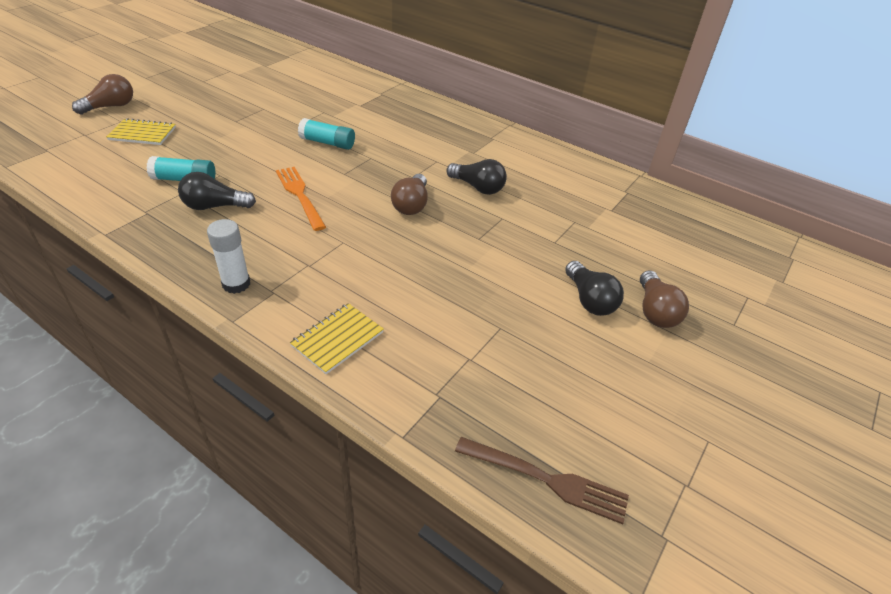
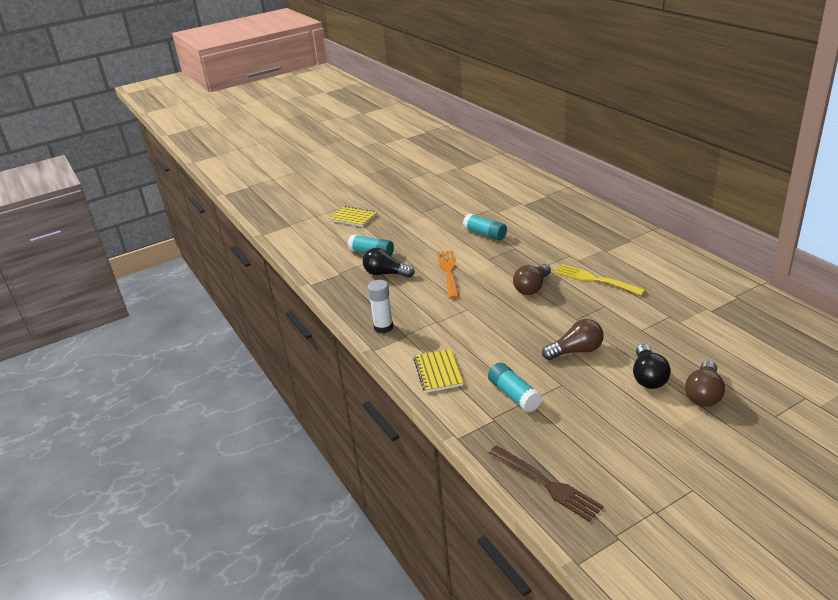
camera: 30 degrees right, 10 degrees down
(110, 107) = (337, 196): brown light bulb -> brown light bulb (576, 351)
(337, 339) = (438, 372): yellow notebook -> yellow notebook turned 75 degrees counterclockwise
(450, 354) = (514, 395): none -> turquoise glue stick
(478, 187) = (595, 280): black light bulb -> yellow fork

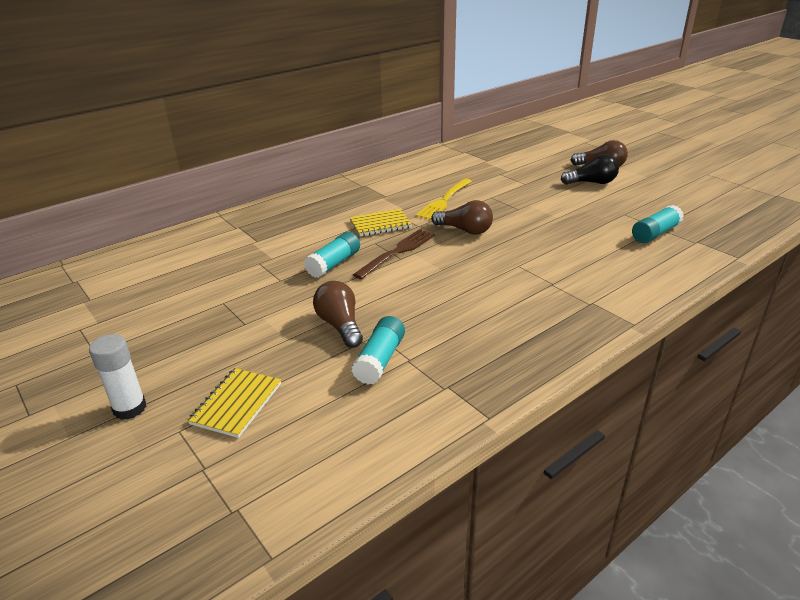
camera: 100 degrees left, 0 degrees up
(383, 327) = (582, 322): white glue stick -> white glue stick (130, 408)
(386, 274) = (444, 336): black light bulb -> none
(438, 372) = (648, 275): yellow notebook -> yellow notebook (380, 224)
(448, 272) = (435, 284): orange fork -> none
(546, 484) = (753, 218): brown fork -> brown fork (397, 252)
(576, 351) = (571, 208): brown light bulb -> brown light bulb (340, 325)

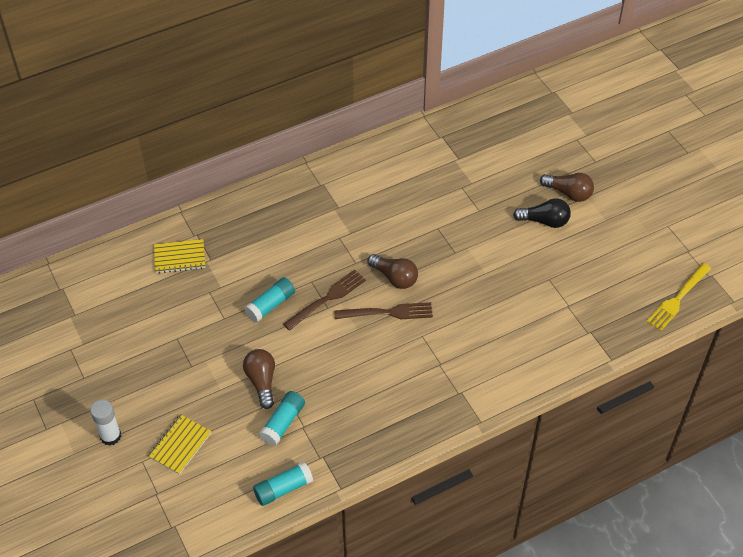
camera: 10 degrees right, 20 degrees up
(380, 224) = (322, 254): yellow notebook -> yellow notebook (180, 257)
(444, 200) = (391, 226): yellow fork -> yellow fork (678, 299)
(470, 254) = (387, 312): none -> brown fork
(655, 233) = (560, 314): turquoise glue stick -> turquoise glue stick (283, 488)

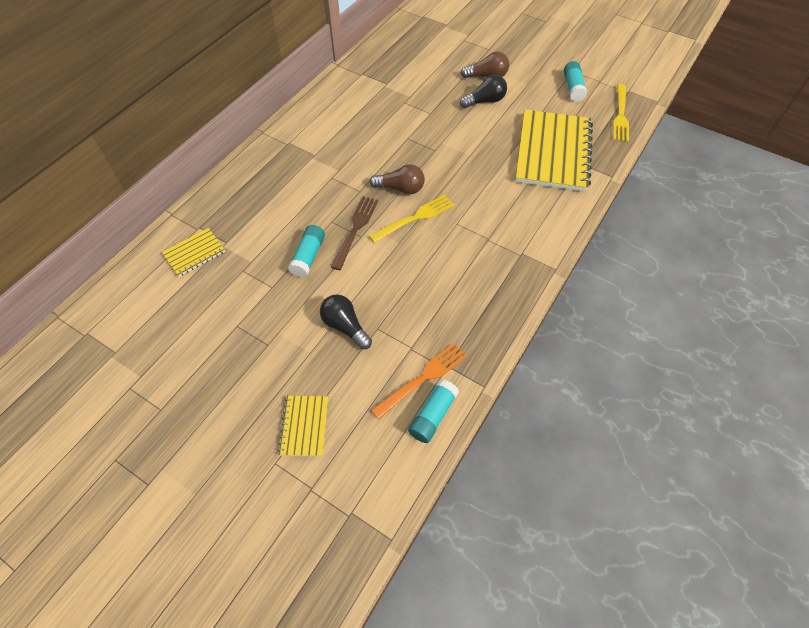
camera: 30 degrees left, 5 degrees up
(110, 436) = (225, 455): white glue stick -> none
(262, 382) = (345, 326): brown light bulb -> black light bulb
(283, 423) = (390, 354): turquoise glue stick -> turquoise glue stick (573, 88)
(295, 456) = (423, 378): none -> orange fork
(387, 312) = (415, 218): brown fork -> yellow fork
(571, 307) = (553, 152): none -> yellow notebook

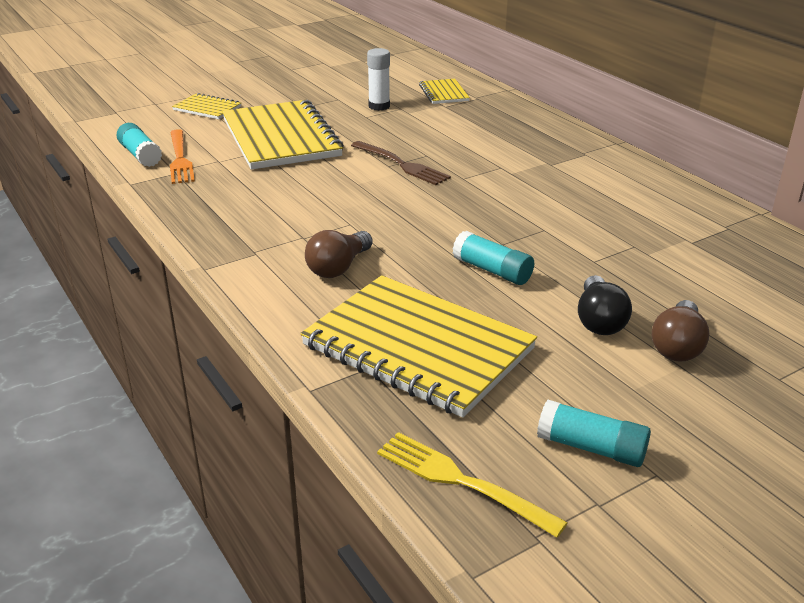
camera: 115 degrees right, 25 degrees down
(244, 287) = (379, 106): none -> white glue stick
(308, 256) = (387, 136): turquoise glue stick -> turquoise glue stick (492, 270)
(345, 326) = (281, 138): black light bulb -> yellow notebook
(400, 188) = (445, 203): brown light bulb -> brown light bulb (338, 267)
(415, 218) = (385, 200): yellow fork -> none

